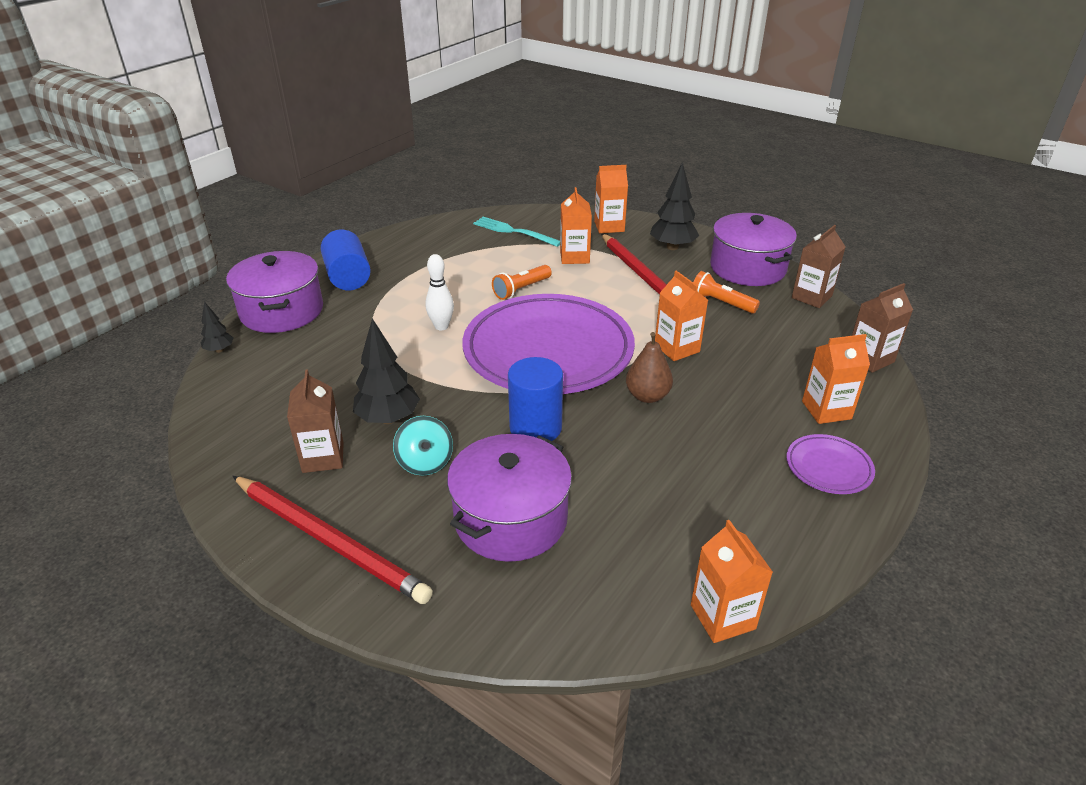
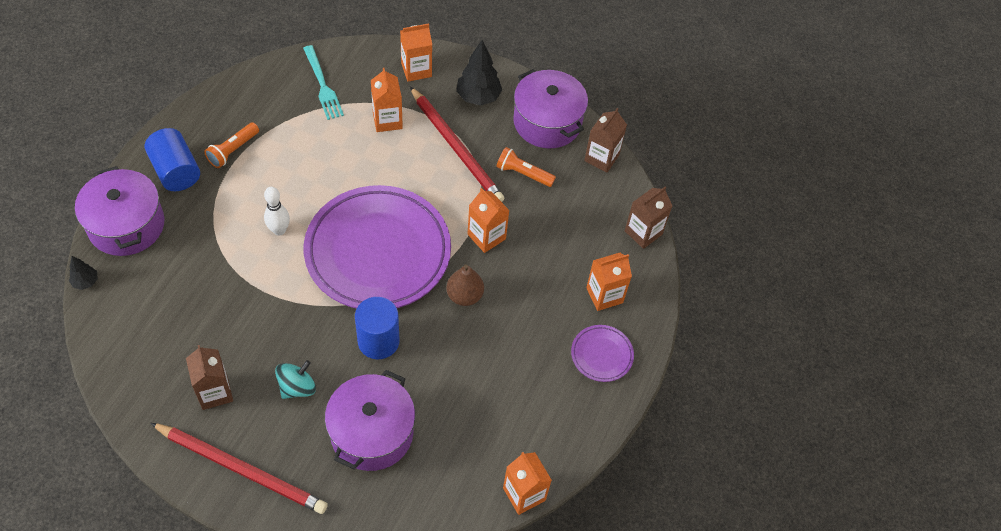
camera: 15 degrees left, 20 degrees up
(388, 419) = (257, 345): black tree -> none
(425, 462) = (297, 387): turquoise spinning top -> turquoise spinning top turned 105 degrees counterclockwise
(513, 231) = (323, 86): turquoise fork -> turquoise fork turned 135 degrees counterclockwise
(521, 289) = (343, 173): orange flashlight -> orange flashlight (233, 150)

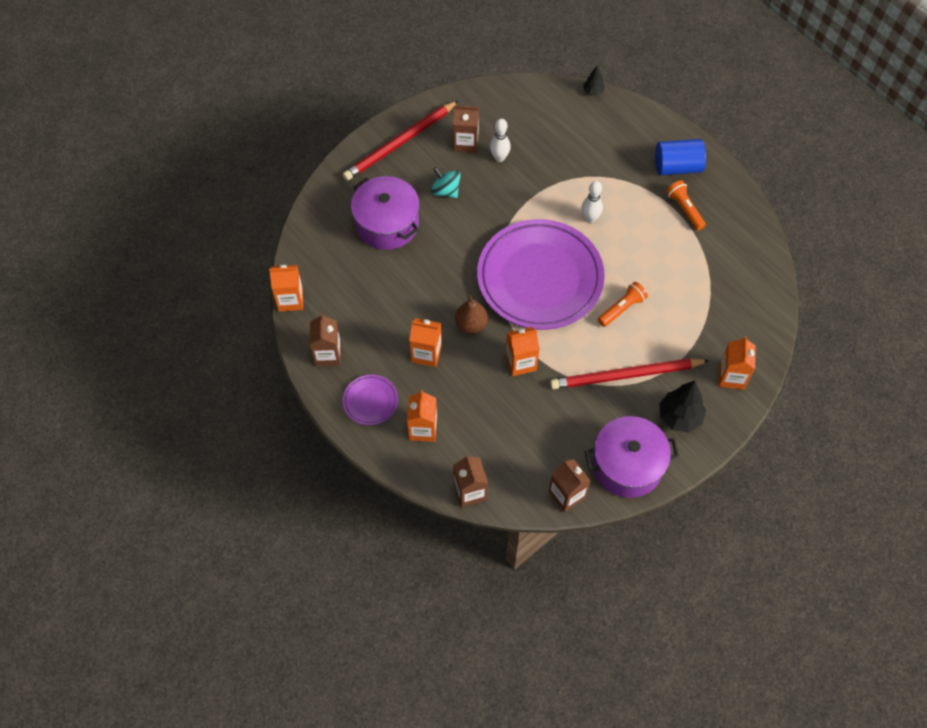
camera: 120 degrees right, 5 degrees up
(126, 225) = (635, 125): purple pot -> none
(225, 347) = (499, 158): none -> white bowling pin
(297, 387) = (445, 190): turquoise spinning top -> turquoise spinning top turned 150 degrees clockwise
(323, 86) = (736, 295): turquoise fork -> none
(378, 341) = (459, 252): blue cylinder -> none
(387, 120) = (677, 332): orange carton -> orange carton (426, 353)
(523, 174) = (575, 419): orange flashlight -> orange flashlight (621, 308)
(571, 421) = (328, 354): none -> brown carton

